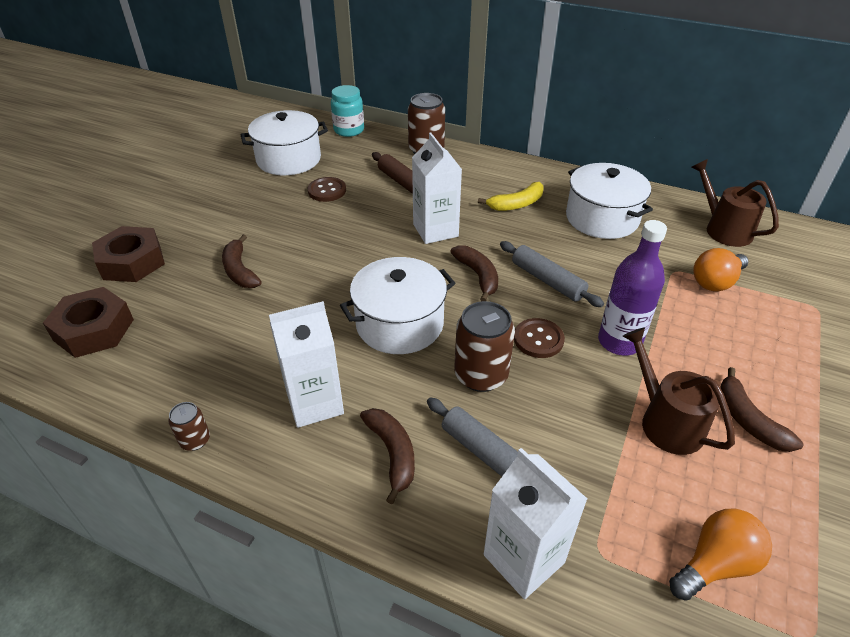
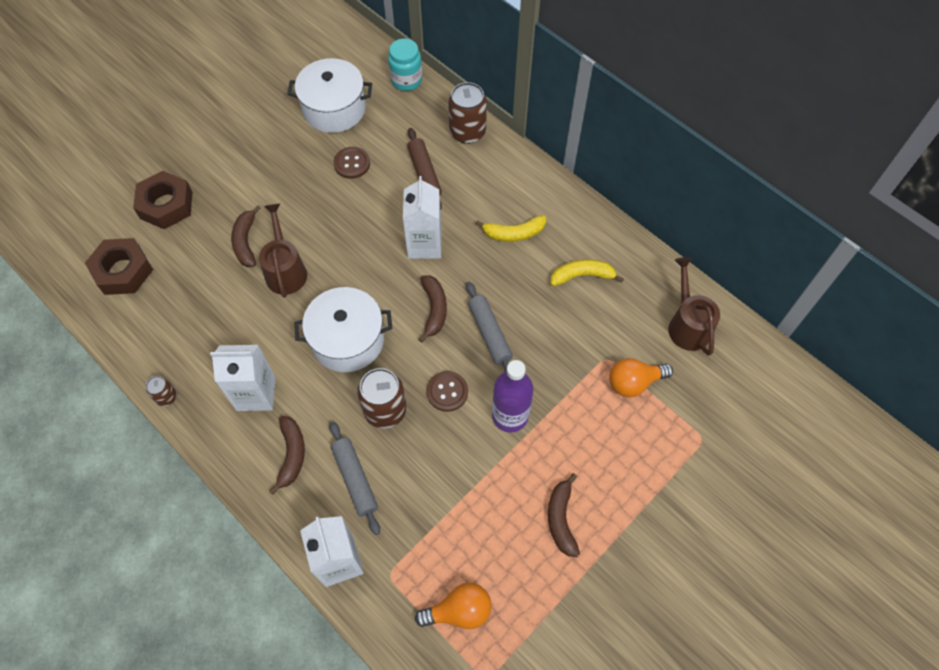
camera: 20 degrees right, 20 degrees up
(602, 218) = (582, 275): white pot -> yellow banana
(666, 422) = (498, 498): brown watering can -> brown watering can (285, 270)

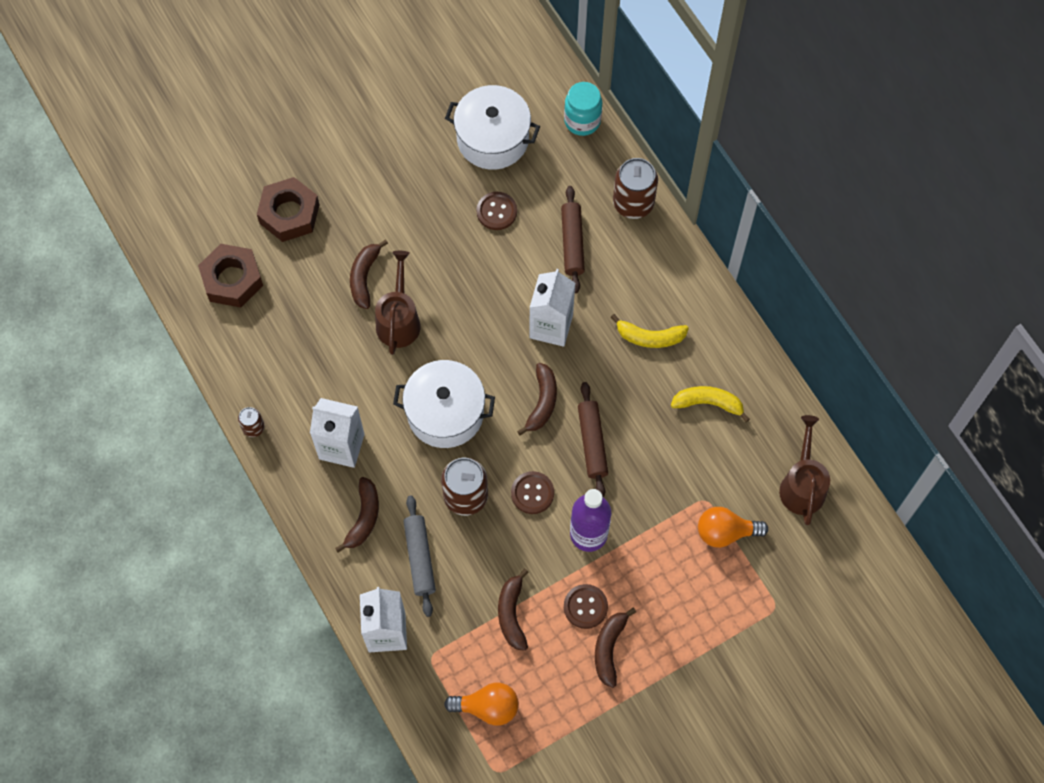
camera: 15 degrees right, 5 degrees up
(458, 510) = (512, 614): none -> brown banana
(489, 333) = (592, 442): grey rolling pin -> brown rolling pin
(527, 484) = (585, 607): none -> brown button

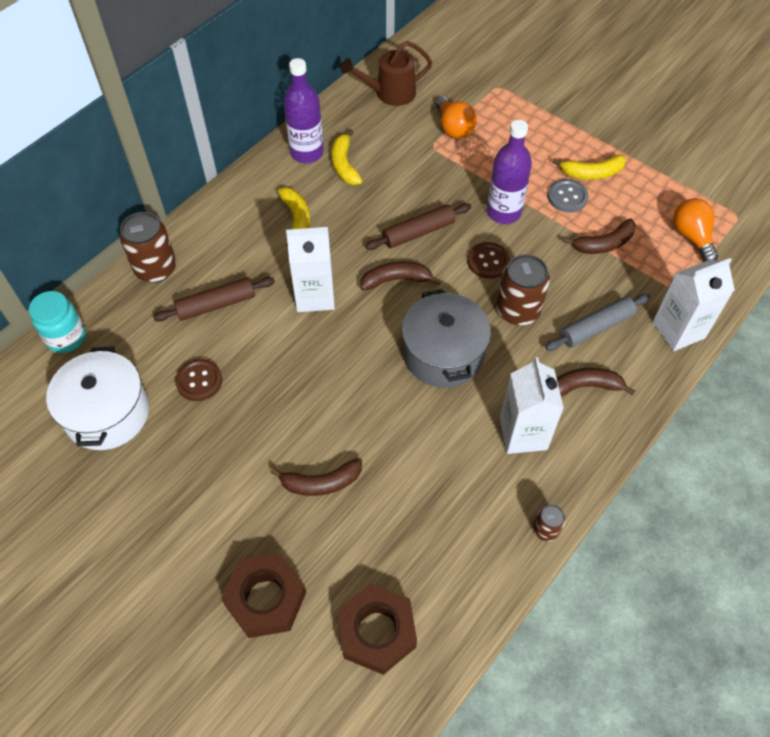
camera: 110 degrees left, 10 degrees down
(398, 320) = (360, 430): brown watering can -> none
(445, 413) = (443, 354): white pot -> grey pot
(585, 607) = (567, 197): brown button -> grey button
(609, 648) = (592, 173): brown banana -> yellow banana
(738, 372) = (307, 153): none -> purple bottle

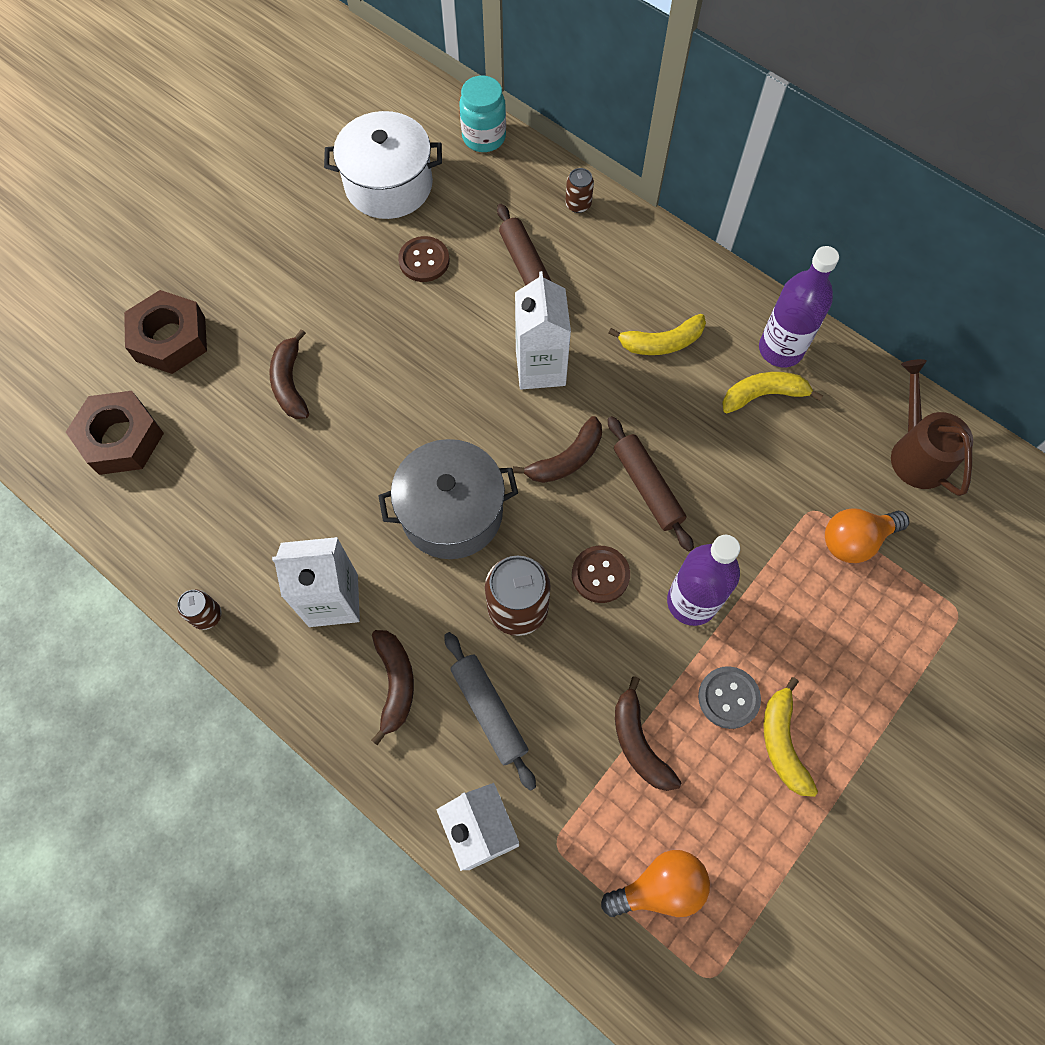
camera: 90 degrees right, 10 degrees up
(156, 268) = (578, 204): brown can -> brown can, size x0.52
(396, 280) = (566, 459): brown banana -> brown banana turned 60 degrees clockwise

